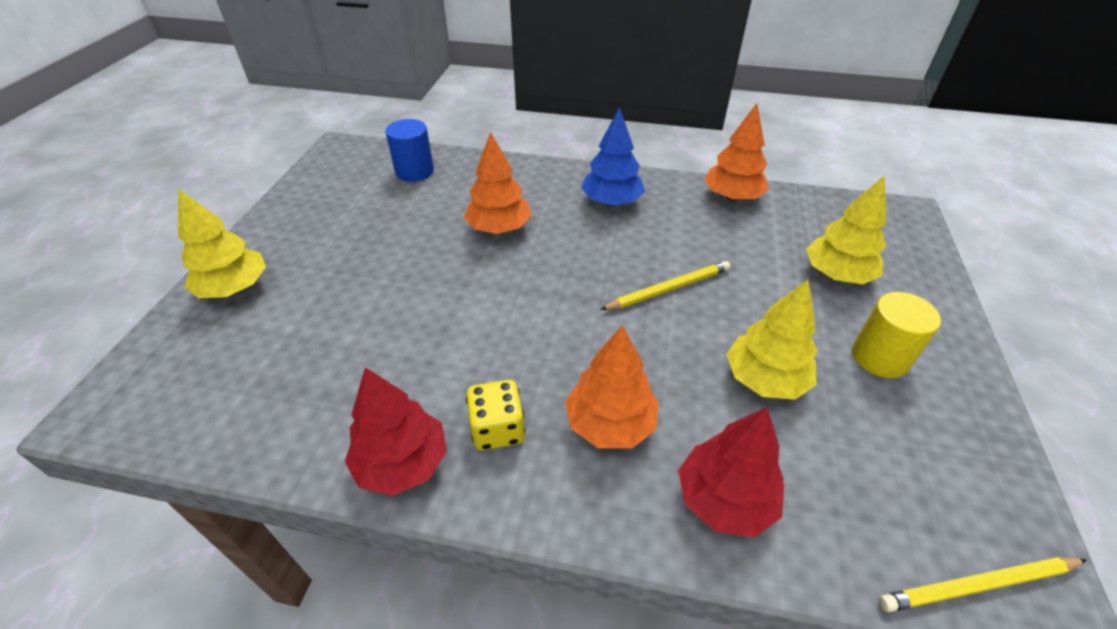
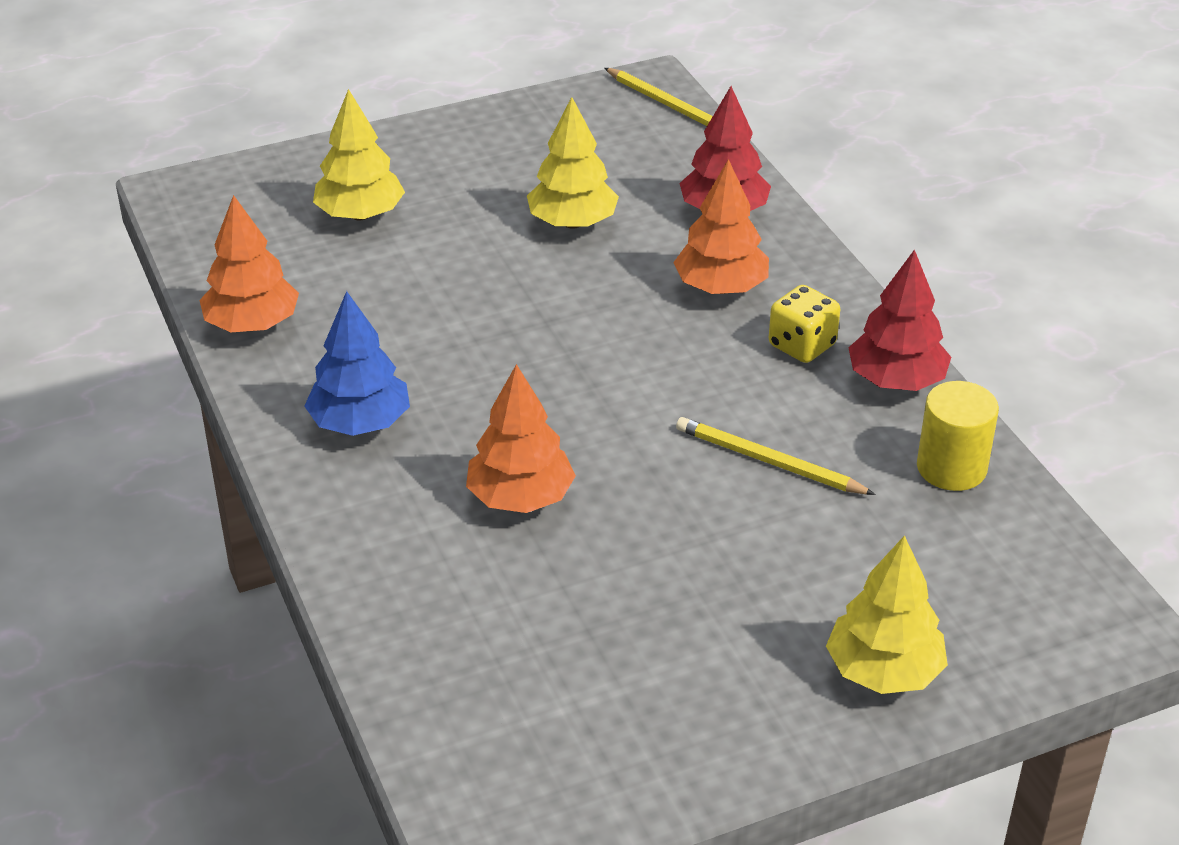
camera: 125 degrees left, 5 degrees down
(414, 171) = (466, 677): blue cylinder -> none
(668, 289) = (500, 315): yellow pencil -> yellow pencil (769, 462)
(880, 357) = (474, 170): yellow cylinder -> yellow cylinder (951, 468)

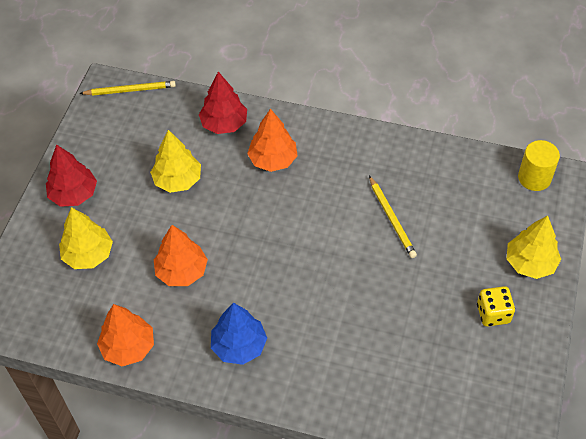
camera: 50 degrees left, 15 degrees up
(520, 498) = (339, 316): orange tree -> orange tree (182, 271)
(769, 462) = (392, 218): yellow pencil -> yellow pencil turned 90 degrees counterclockwise
(802, 345) = (334, 159): yellow dice -> yellow dice (493, 314)
(896, 381) = (382, 145): red tree -> red tree (74, 194)
(951, 468) = (445, 165): yellow cylinder -> yellow cylinder (534, 178)

